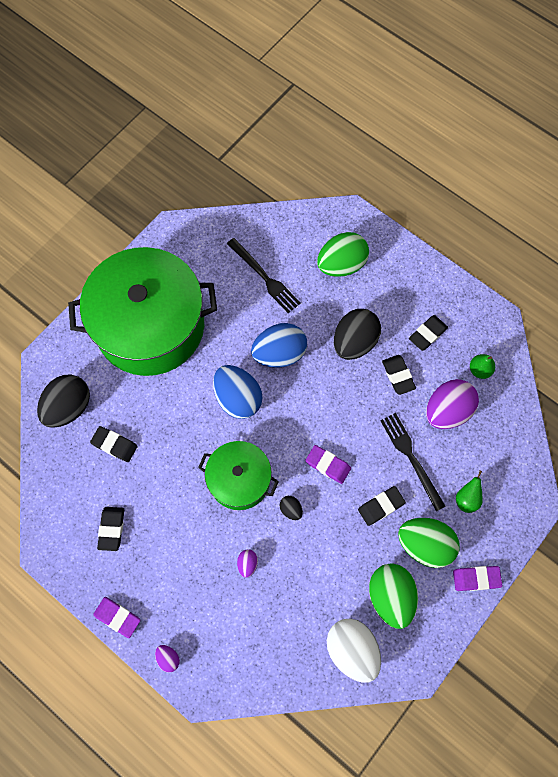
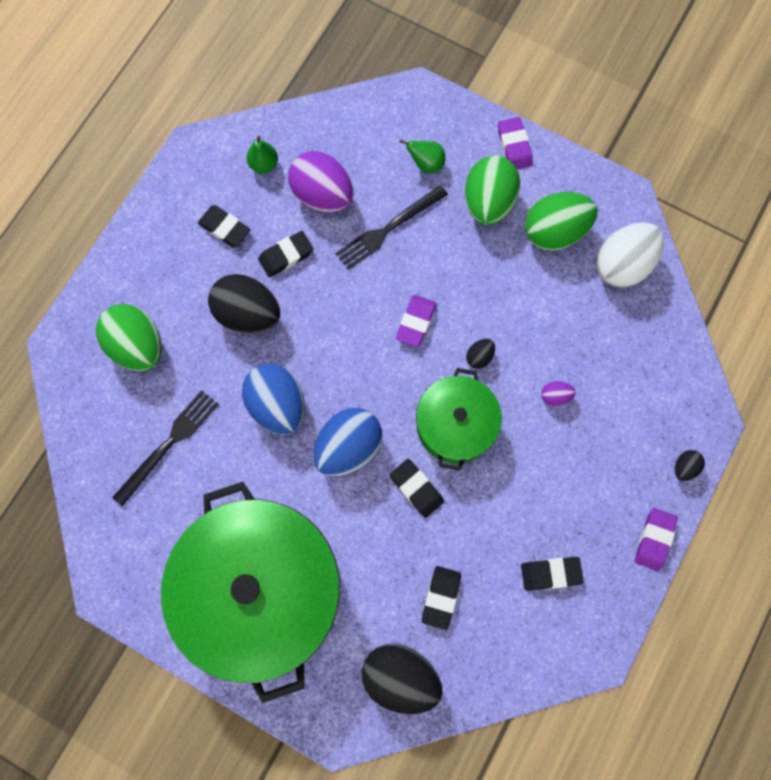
camera: 100 degrees left, 5 degrees up
(168, 658) = (684, 467): purple egg -> black egg
(381, 506) = (454, 255): black eraser -> black eraser (416, 488)

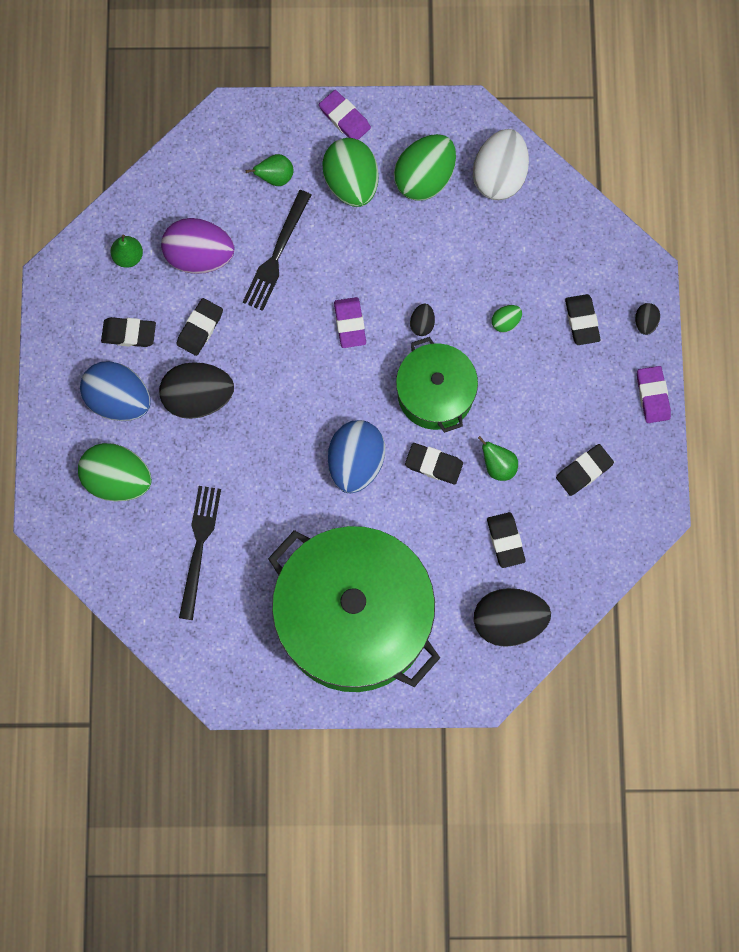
camera: 30 degrees left, 0 degrees up
(278, 405) = (273, 461): blue egg -> blue egg (118, 400)
(474, 523) = (498, 466): none -> green pear
(555, 396) = (505, 322): purple egg -> green egg
(625, 433) = (582, 321): none -> black eraser

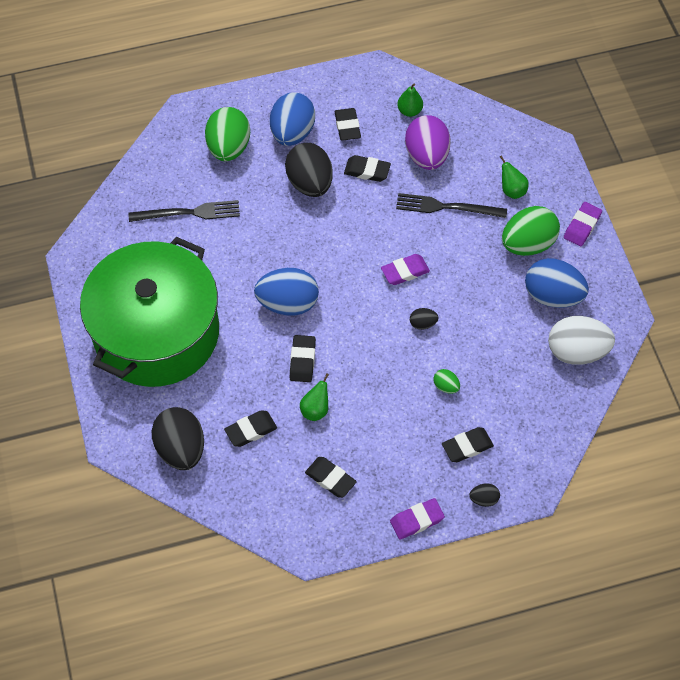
camera: 75 degrees right, 15 degrees down
(424, 178) = (552, 296): green egg -> blue egg
(435, 393) = (365, 347): green pot -> none

